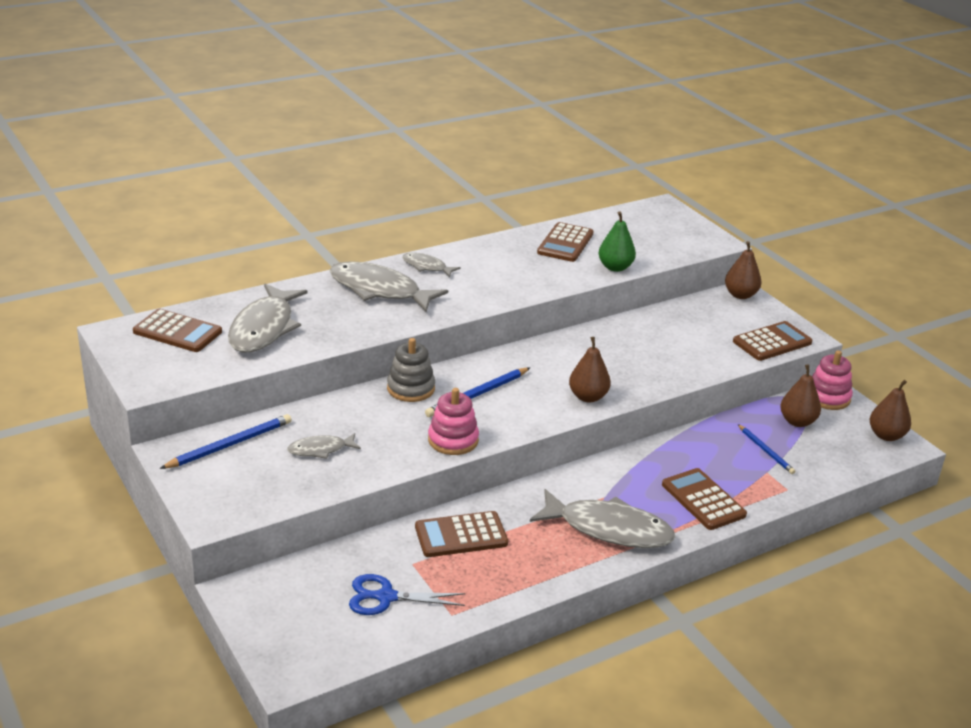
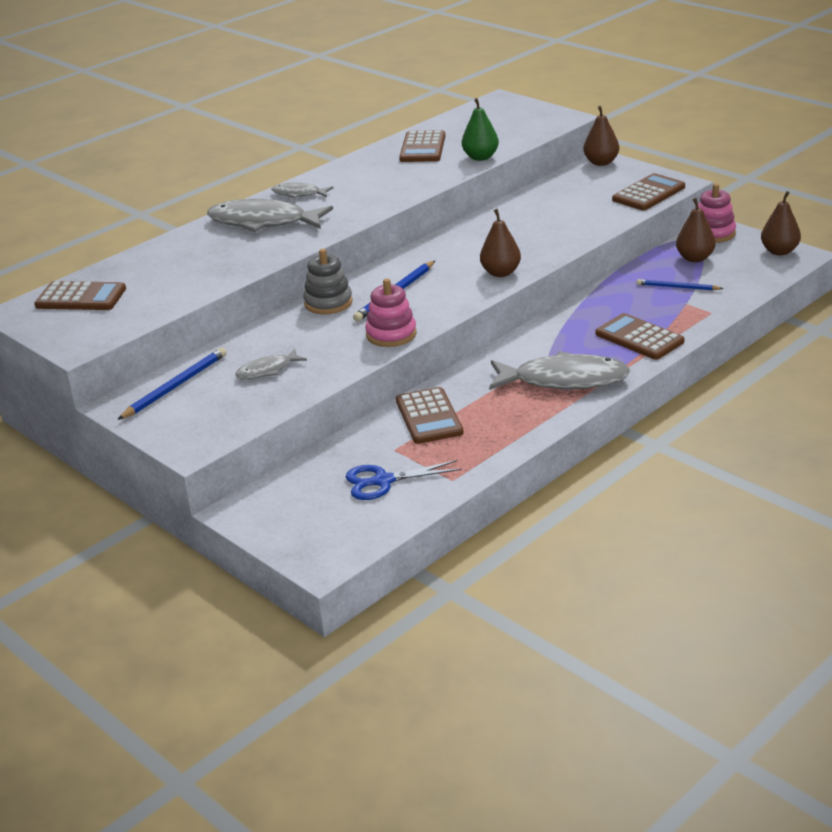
camera: 10 degrees left, 0 degrees up
(264, 328) = (166, 276): grey fish -> none
(461, 535) = (429, 417): brown calculator -> brown calculator turned 75 degrees counterclockwise
(766, 451) = (677, 287): blue pencil -> blue pencil turned 150 degrees clockwise

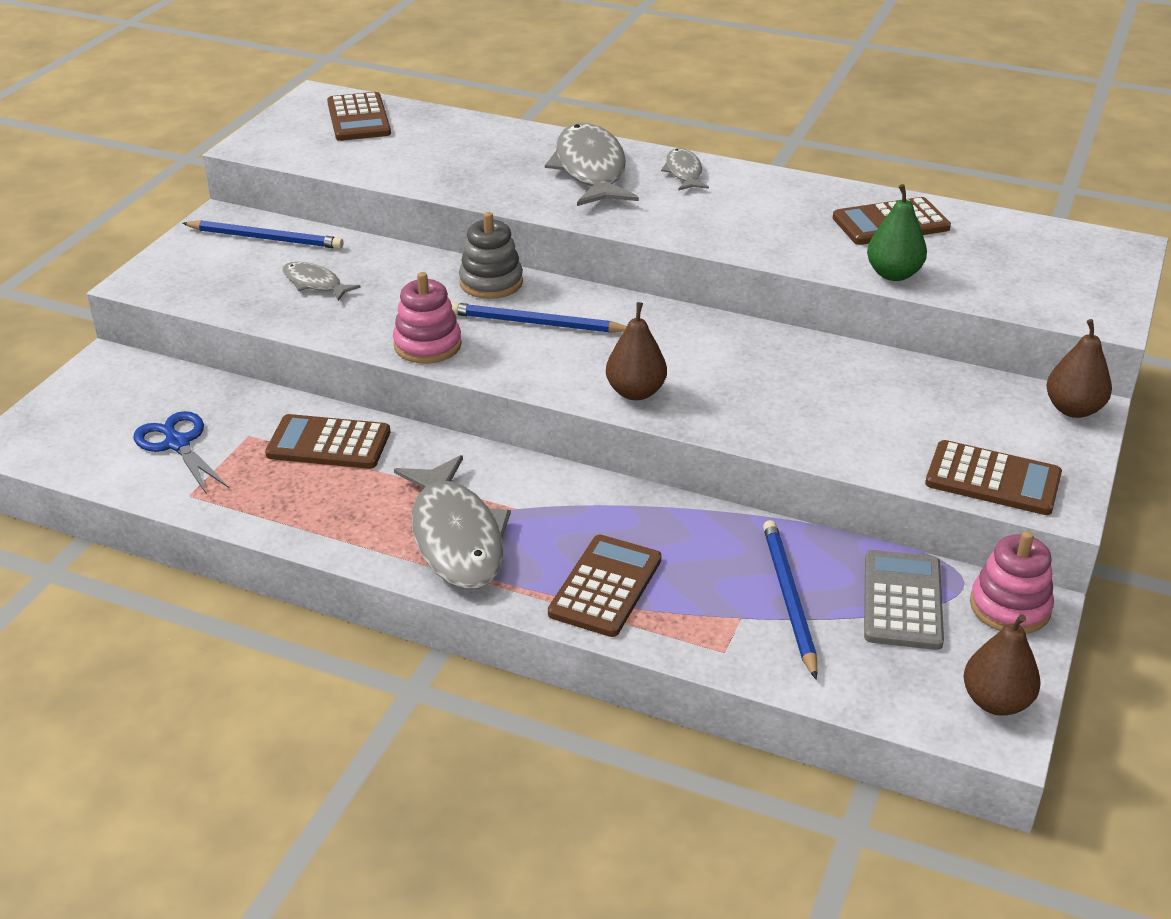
camera: 65 degrees right, 5 degrees up
(429, 417) = (329, 443): brown calculator -> brown calculator turned 45 degrees clockwise
(677, 287) = (788, 598): blue pencil -> blue pencil, size x1.53
(695, 258) = (902, 601): brown pear -> grey calculator

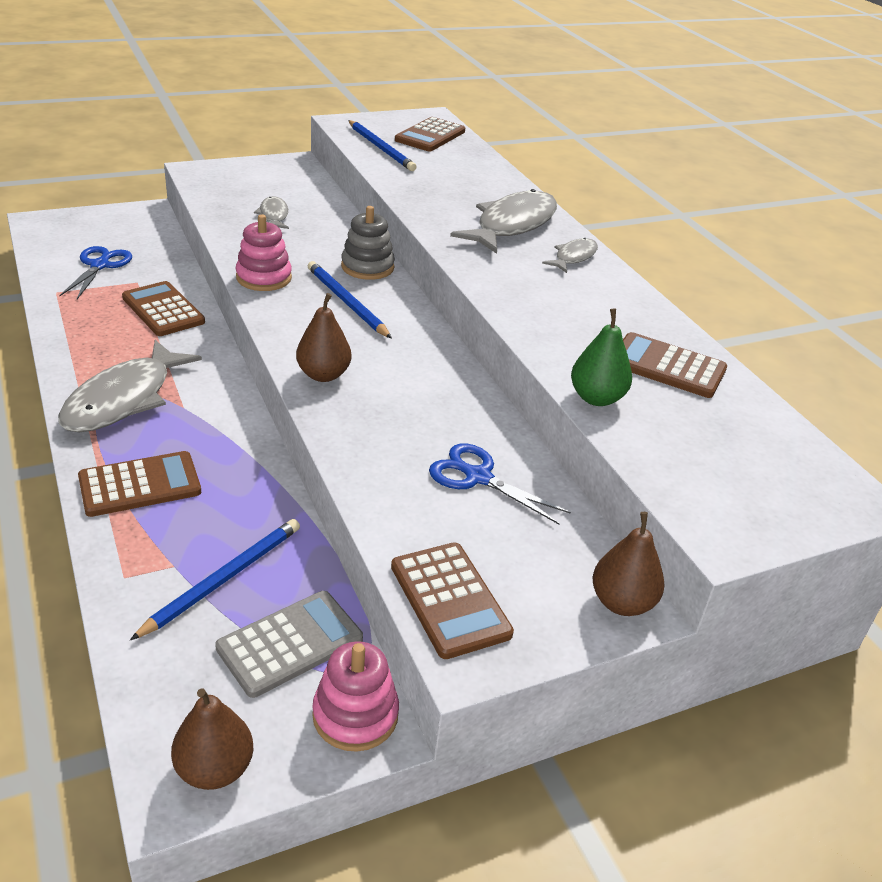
camera: 40 degrees right, 0 degrees up
(266, 238) = (296, 182): blue pencil -> blue pencil (381, 148)
(869, 392) = (478, 477): none -> blue scissors

